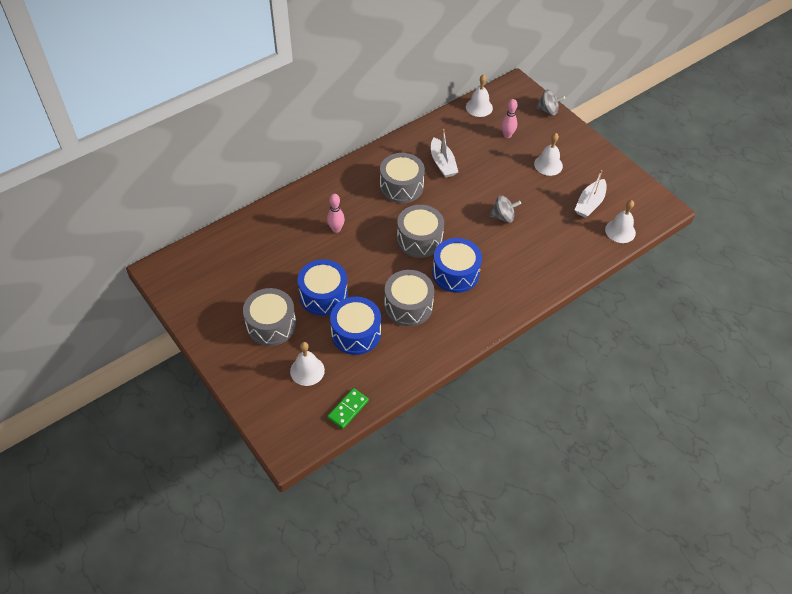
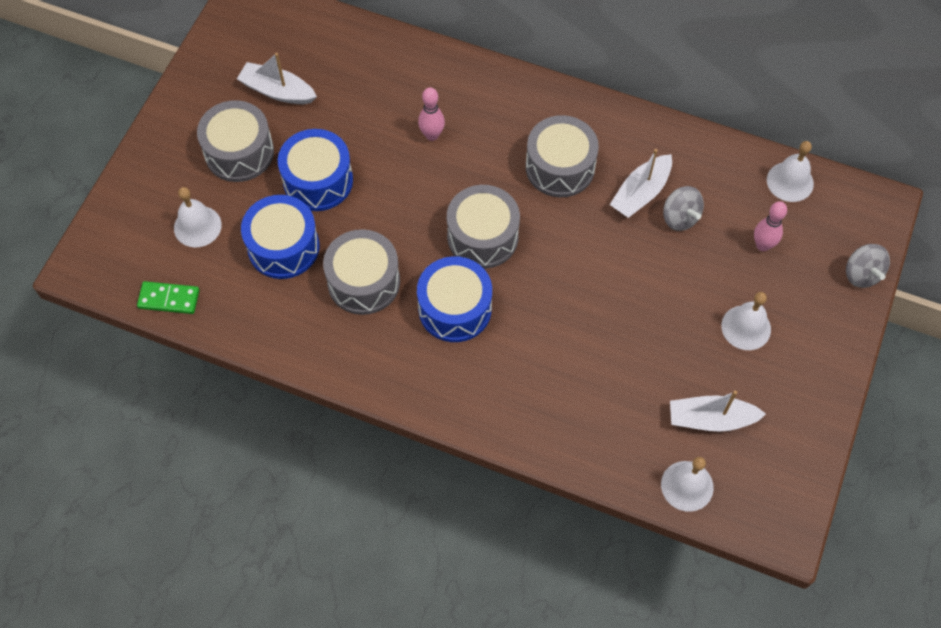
camera: 60 degrees right, 10 degrees up
(243, 285) = (277, 91): none -> white boat
(503, 217) = (598, 317): grey spinning top -> grey spinning top (680, 217)

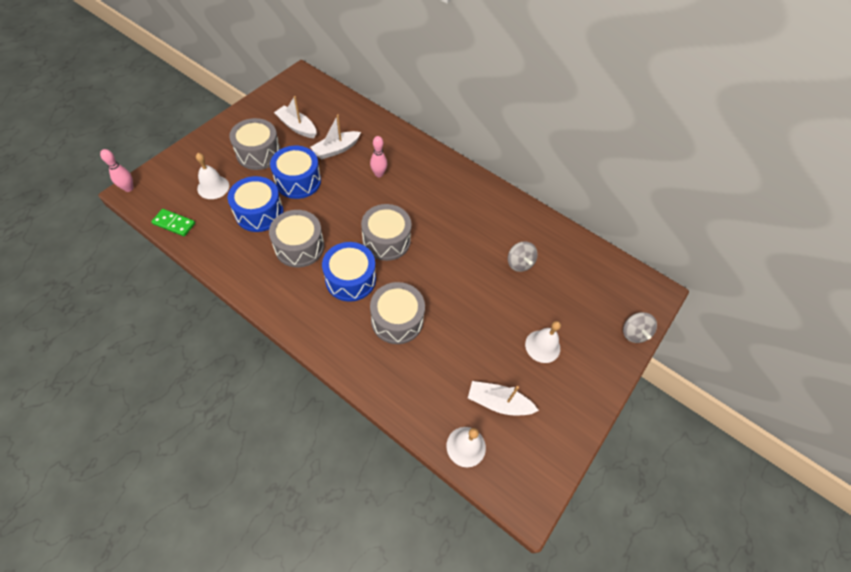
camera: 10 degrees right, 5 degrees down
(560, 167) = (451, 213): grey drum -> grey drum (397, 320)
(640, 193) = (498, 241): white boat -> white boat (336, 149)
(762, 245) = (570, 295): pink bowling pin -> pink bowling pin (128, 188)
(790, 181) = (599, 261): white bell -> none

